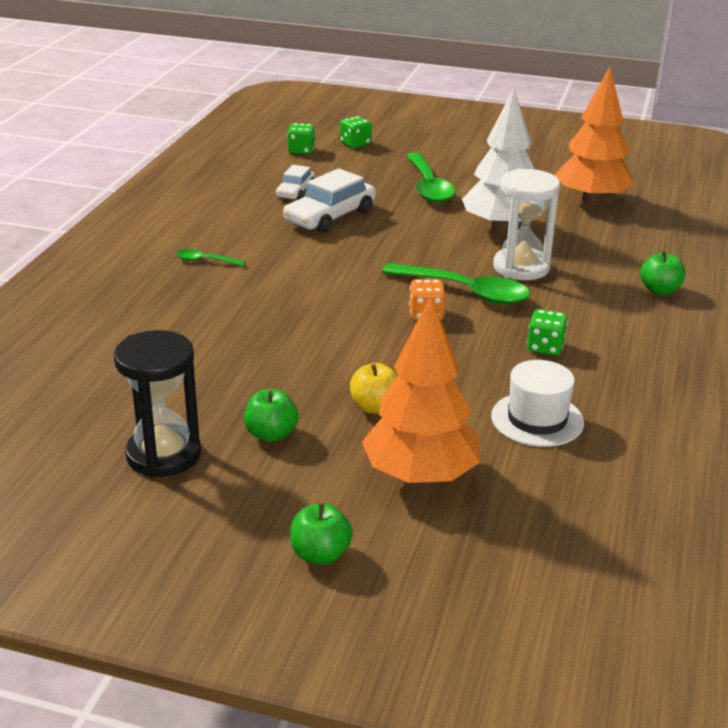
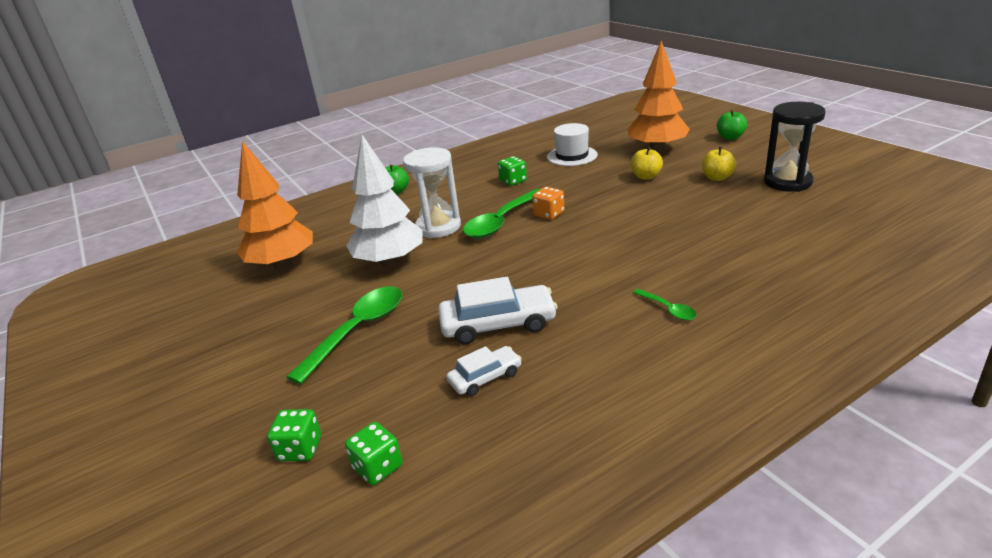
camera: 135 degrees left, 0 degrees up
(271, 434) = (717, 178): green apple -> yellow apple
(465, 291) = (501, 221): green spoon -> green spoon turned 120 degrees counterclockwise

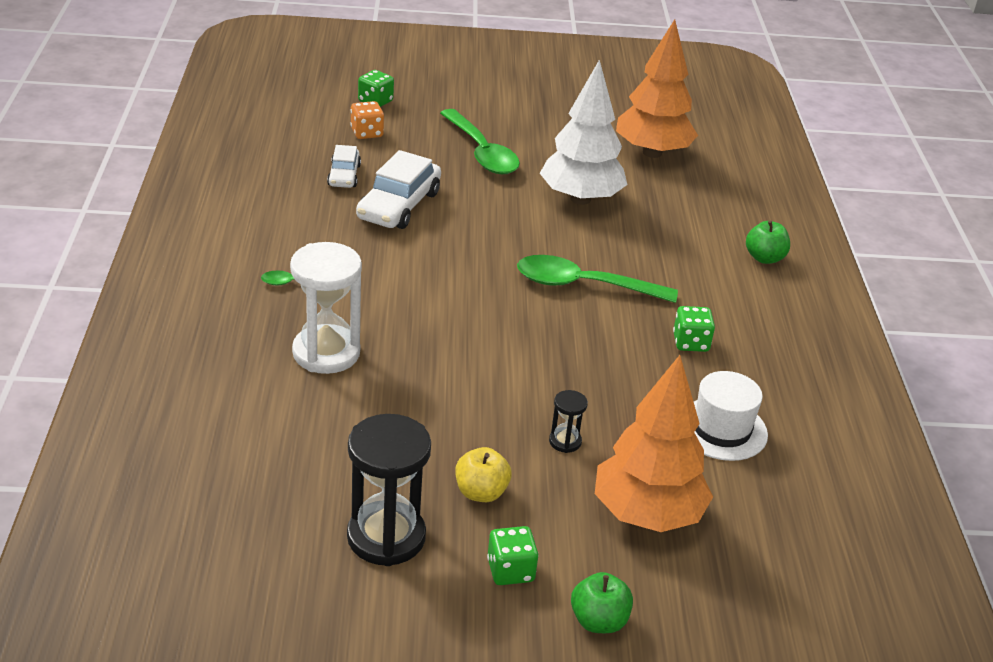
camera: 115 degrees right, 5 degrees up
(378, 467) = (321, 117): green dice -> green dice (510, 570)
(438, 227) = (623, 247): white hourglass -> white hourglass (326, 353)
(501, 221) = (584, 285): green spoon -> green spoon turned 60 degrees counterclockwise
(549, 214) = (559, 320): orange dice -> orange dice (367, 133)
(646, 177) = (565, 441): yellow apple -> black hourglass

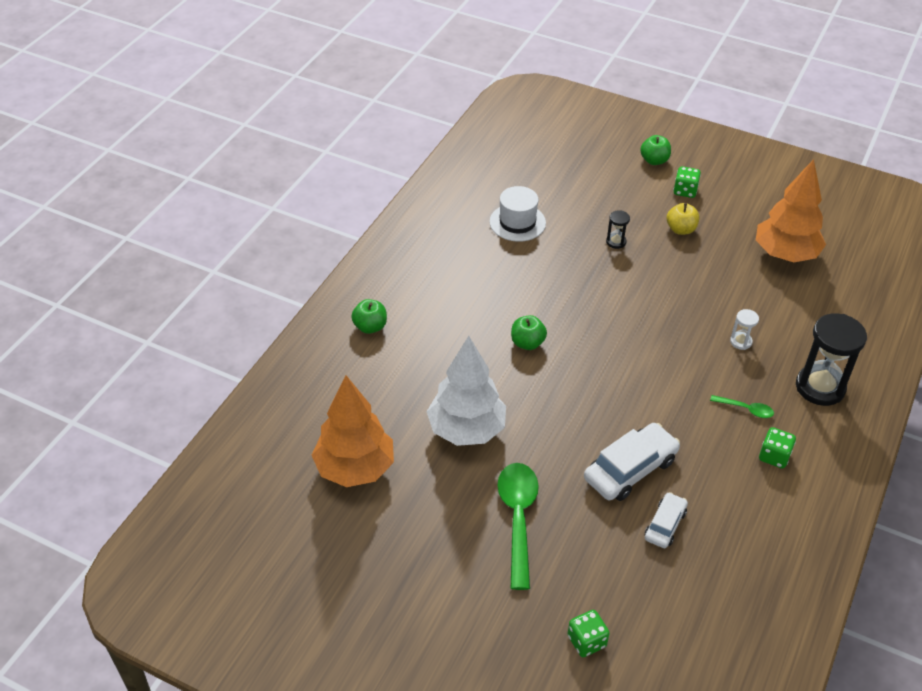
camera: 150 degrees left, 10 degrees up
(326, 353) = (741, 342): white hourglass -> white hourglass, size x0.46
(367, 133) = (618, 585): orange dice -> none
(386, 537) = (743, 223): black hourglass -> black hourglass (820, 387)
(584, 285) = (527, 343): green spoon -> green apple
(647, 515) = (596, 194): orange tree -> orange tree (785, 254)
(690, 343) = (488, 278): green dice -> green dice (774, 456)

